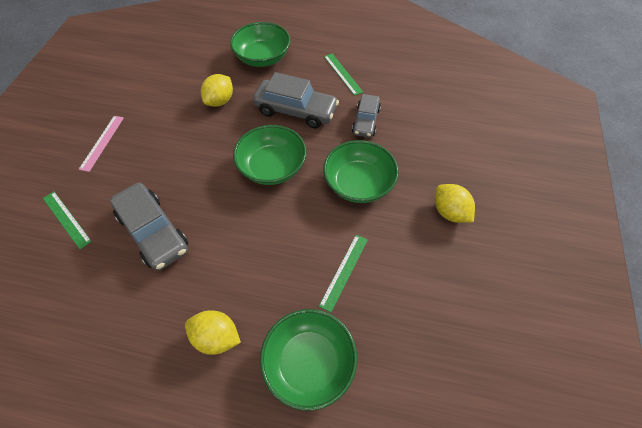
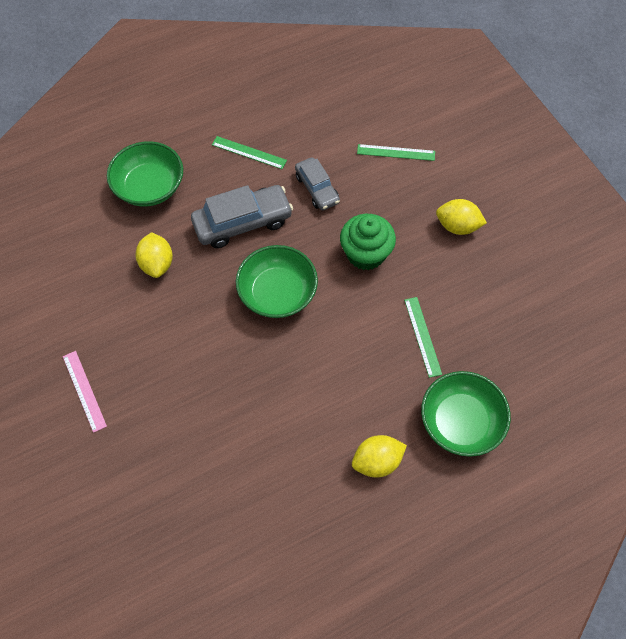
camera: 40 degrees left, 5 degrees up
(66, 219) = (139, 481): green ruler -> green ruler (396, 152)
(153, 232) = (235, 428): grey car -> none
(358, 183) = (365, 254): green bowl -> green cupcake

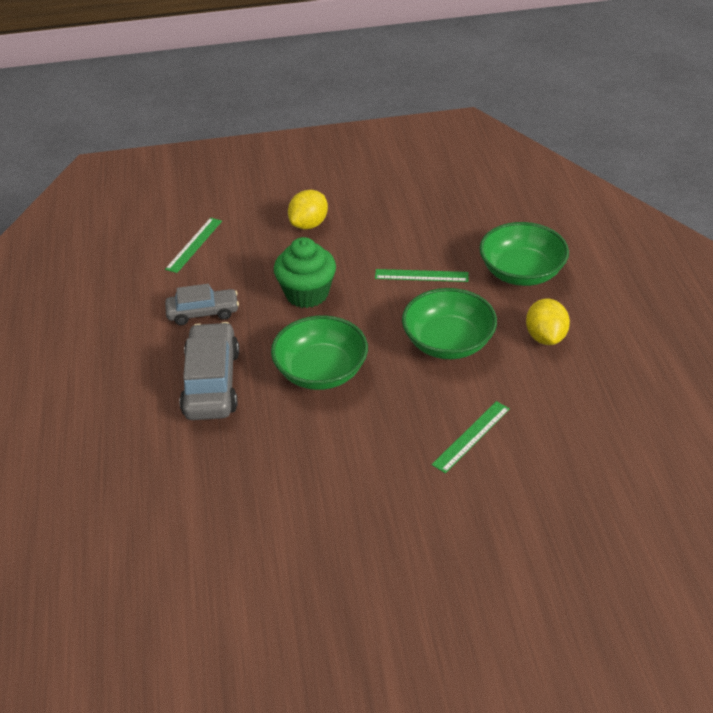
camera: 70 degrees left, 20 degrees down
(84, 390) = (374, 577): pink ruler -> none
(150, 187) = (106, 461): green bowl -> green bowl (448, 342)
(157, 264) = (226, 473): yellow lemon -> none
(249, 152) = (116, 359): green ruler -> green ruler (471, 436)

